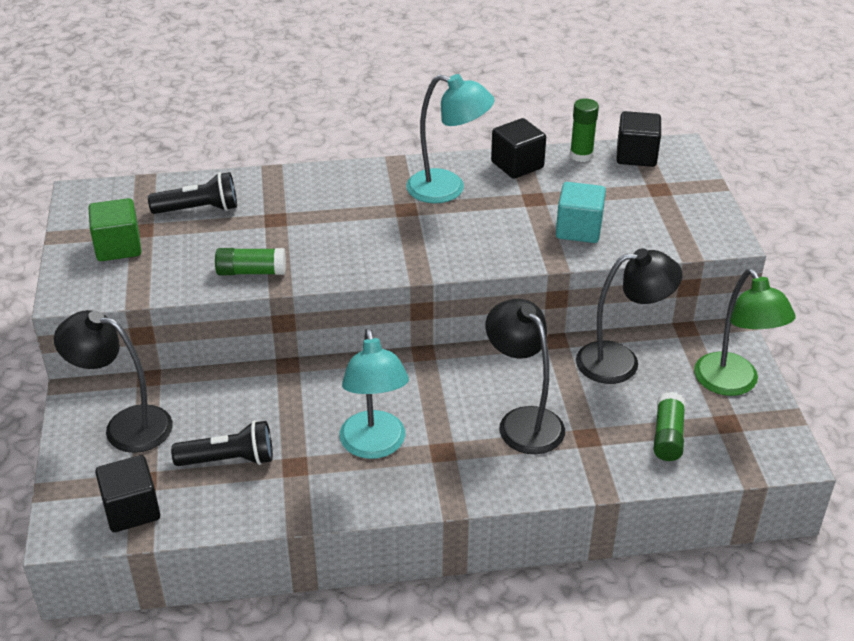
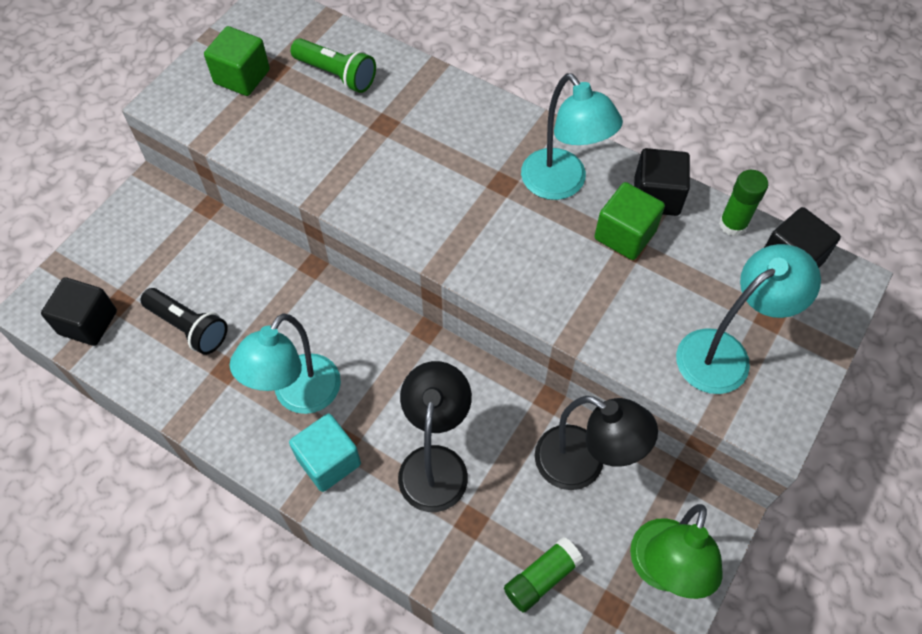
camera: 40 degrees right, 20 degrees up
(125, 426) = (152, 242): black lamp -> none
(199, 209) = (336, 75): black flashlight -> green flashlight
(251, 272) = (311, 169): green glue stick -> none
(522, 194) = (625, 235): none -> green cube
(578, 229) = (635, 313): turquoise cube -> turquoise cube (328, 461)
(655, 219) = (725, 353): none -> turquoise lamp

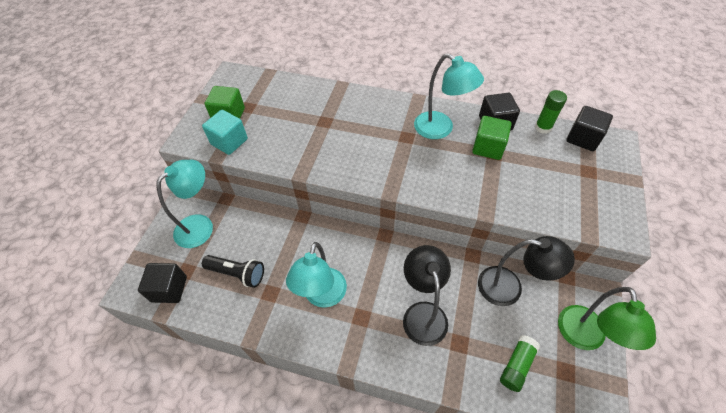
camera: 15 degrees left, 5 degrees down
(328, 461) = (356, 332): turquoise cube -> turquoise cube (229, 142)
(336, 75) = (286, 102): green flashlight -> none
(725, 353) = (575, 197): turquoise lamp -> turquoise lamp (200, 225)

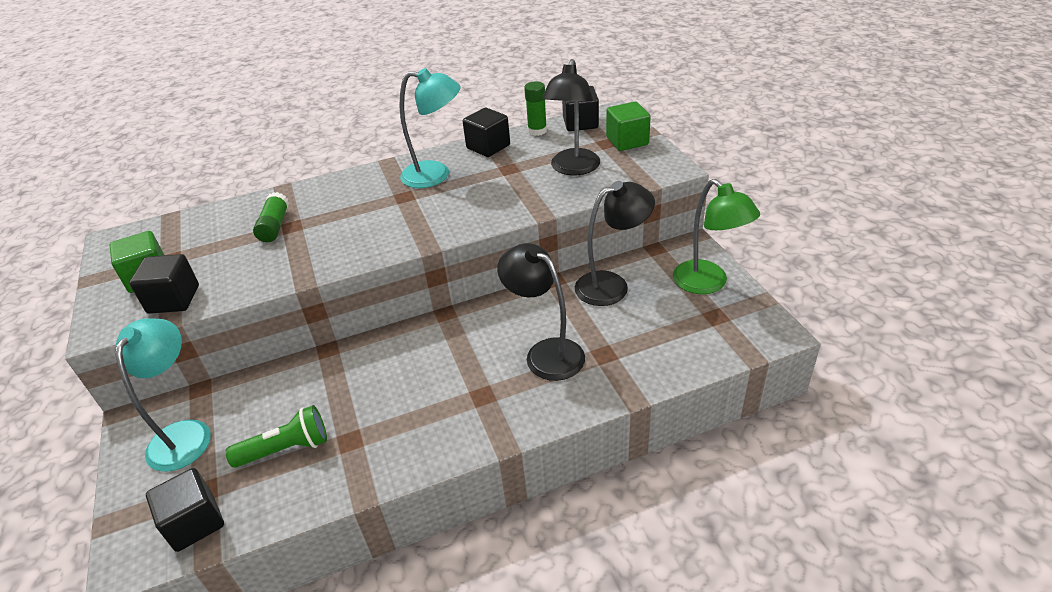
camera: 35 degrees left, 15 degrees down
(229, 142) = (174, 299): turquoise cube -> black cube
(237, 273) = (286, 449): black flashlight -> green flashlight
(322, 296) = (420, 405): turquoise lamp -> none
(488, 147) = (498, 167): green cube -> green cube (627, 141)
(517, 365) = (671, 338): green glue stick -> green glue stick (274, 226)
(542, 182) = (573, 169): none -> black lamp

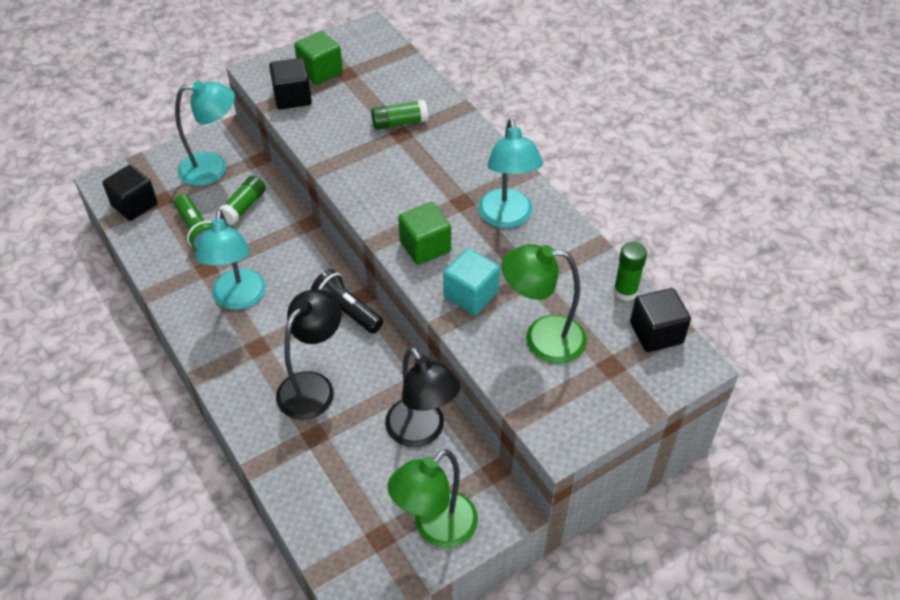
camera: 75 degrees right, 10 degrees up
(270, 404) = (244, 207): none -> green glue stick
(410, 410) = (238, 299): none -> turquoise lamp
(459, 325) = (347, 310): none -> black flashlight
(488, 147) = (576, 251): black cube -> none
(515, 198) = (471, 294): none -> turquoise cube
(573, 169) = (542, 339): black lamp -> green lamp
(627, 141) = (619, 388): green cube -> green cube (425, 246)

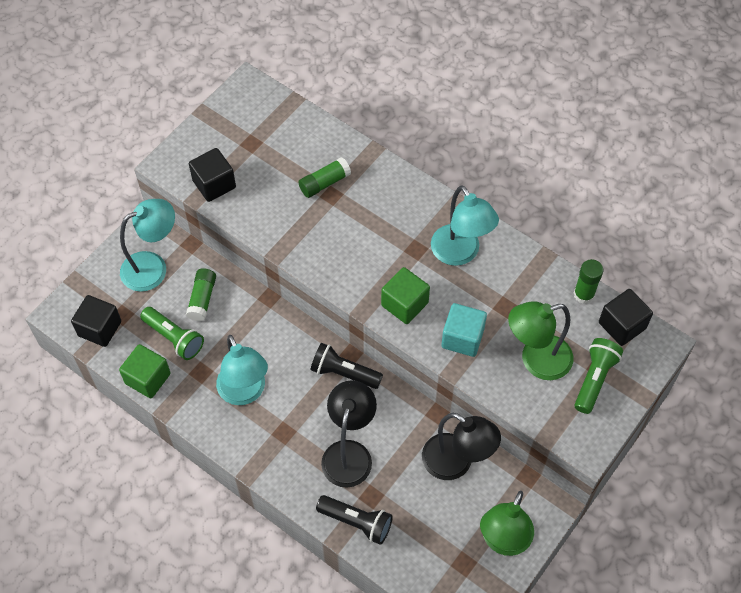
camera: 20 degrees left, 10 degrees up
(285, 456) = (356, 522): none -> black flashlight
(320, 71) = (225, 147): green cube -> green cube (148, 378)
(600, 377) = (594, 379): none -> green flashlight

